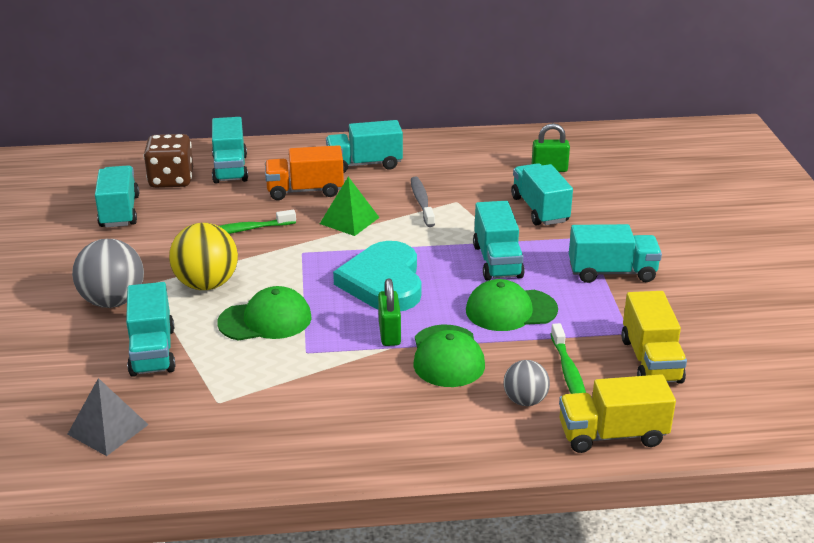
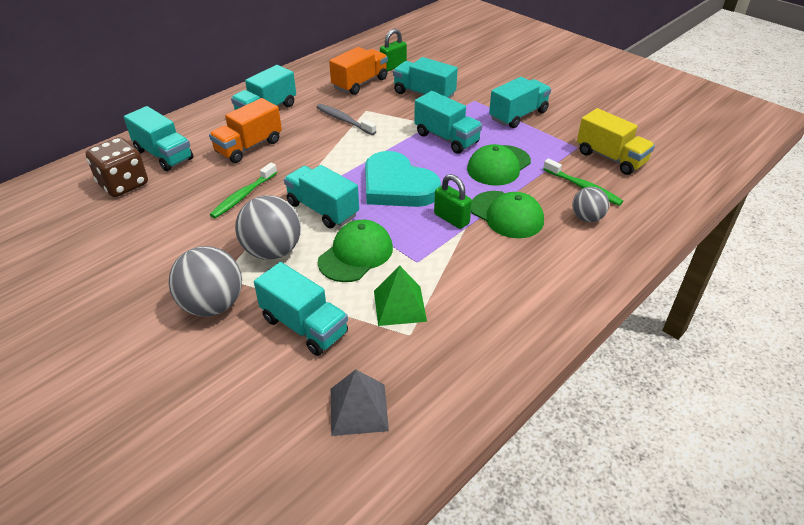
camera: 40 degrees left, 10 degrees up
(119, 212) = (111, 230): turquoise truck -> turquoise truck (322, 209)
(206, 284) = (272, 251): yellow ball -> grey ball
(349, 220) = (312, 154): green pyramid -> green pyramid (399, 305)
(489, 173) = (360, 83): none -> orange truck
(612, 434) = (656, 212): yellow truck -> none

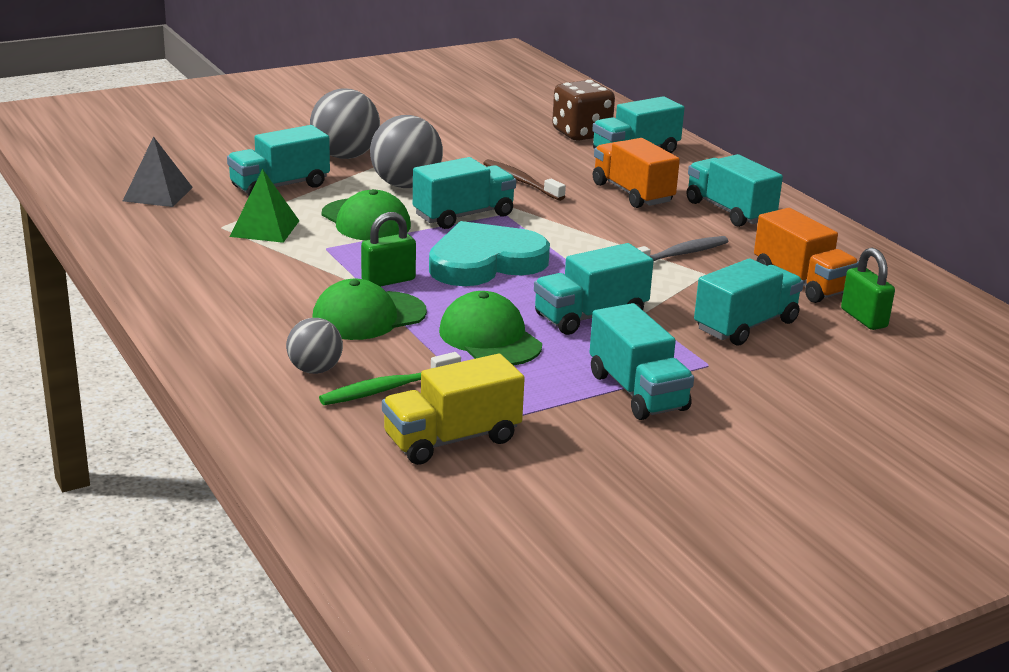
camera: 105 degrees right, 15 degrees down
(243, 196) = (521, 181): green toothbrush -> brown toothbrush

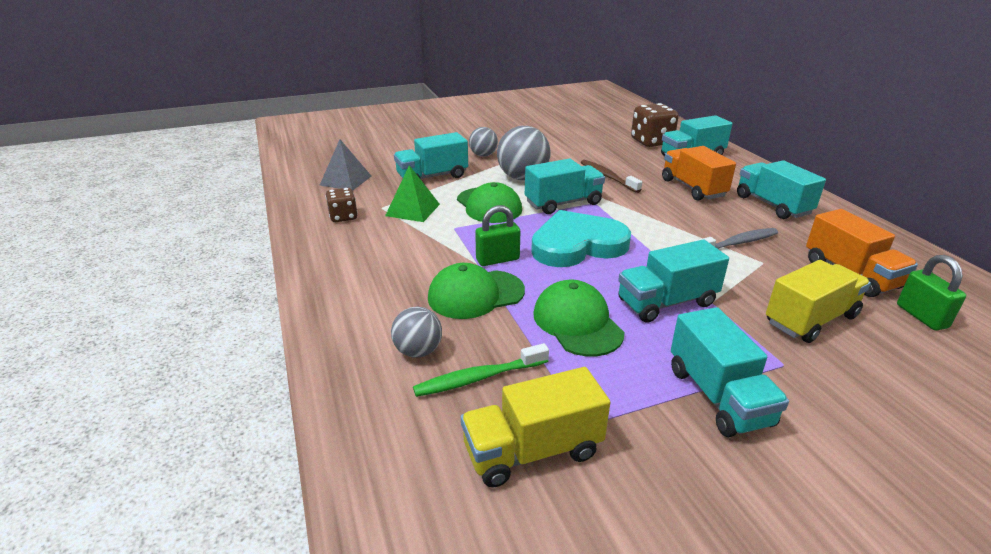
camera: 10 degrees right, 5 degrees up
(173, 239) = (343, 217): none -> brown dice
(345, 156) = (483, 155): grey ball -> grey ball, size x0.59
(746, 326) = (810, 320): turquoise truck -> yellow truck

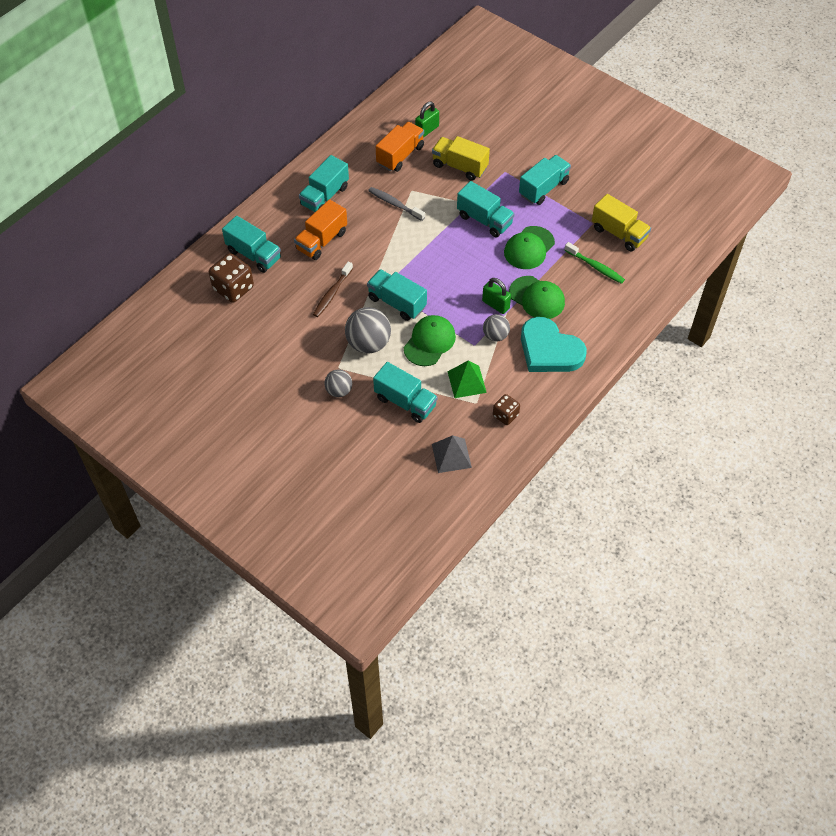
camera: 120 degrees left, 25 degrees up
(418, 351) = (597, 297): grey ball -> grey ball (495, 335)
(577, 245) = (450, 275): turquoise heart -> turquoise heart (549, 350)

